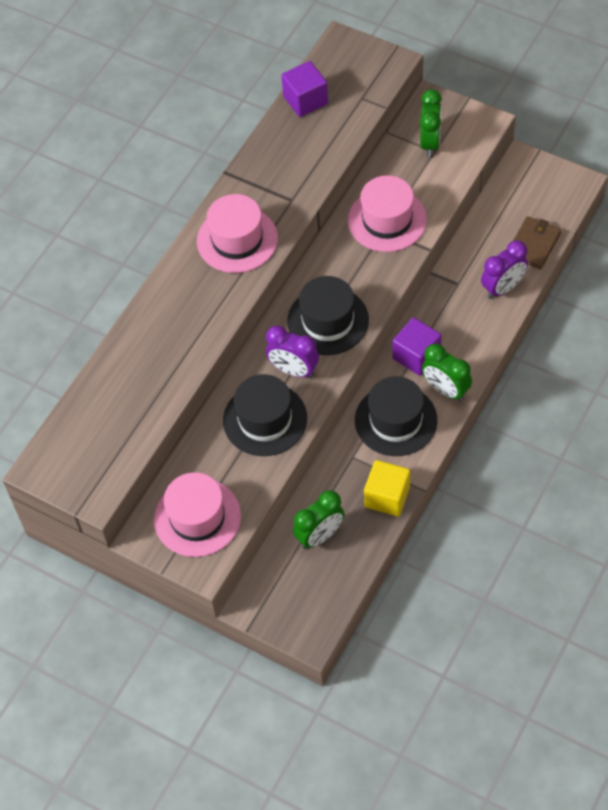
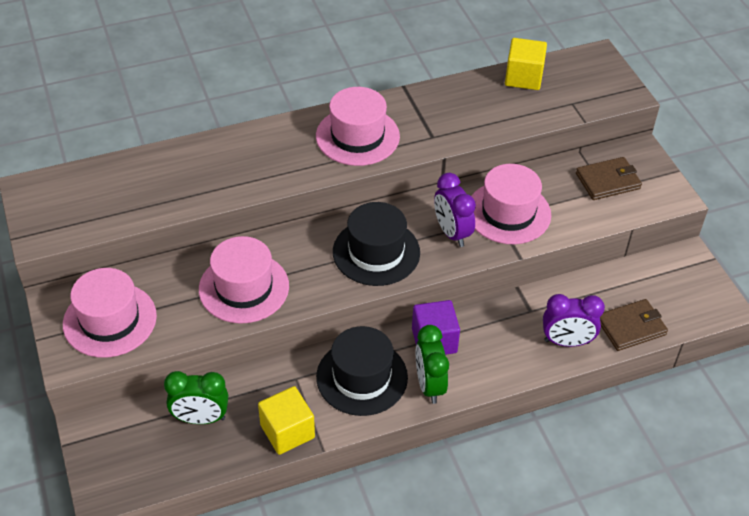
camera: 35 degrees right, 10 degrees down
(265, 419) = (244, 288): black hat -> pink hat
(293, 370) = (308, 268): purple clock -> purple clock (452, 233)
(305, 100) = (523, 77): purple cube -> yellow cube
(430, 143) = (608, 181): green clock -> brown wallet

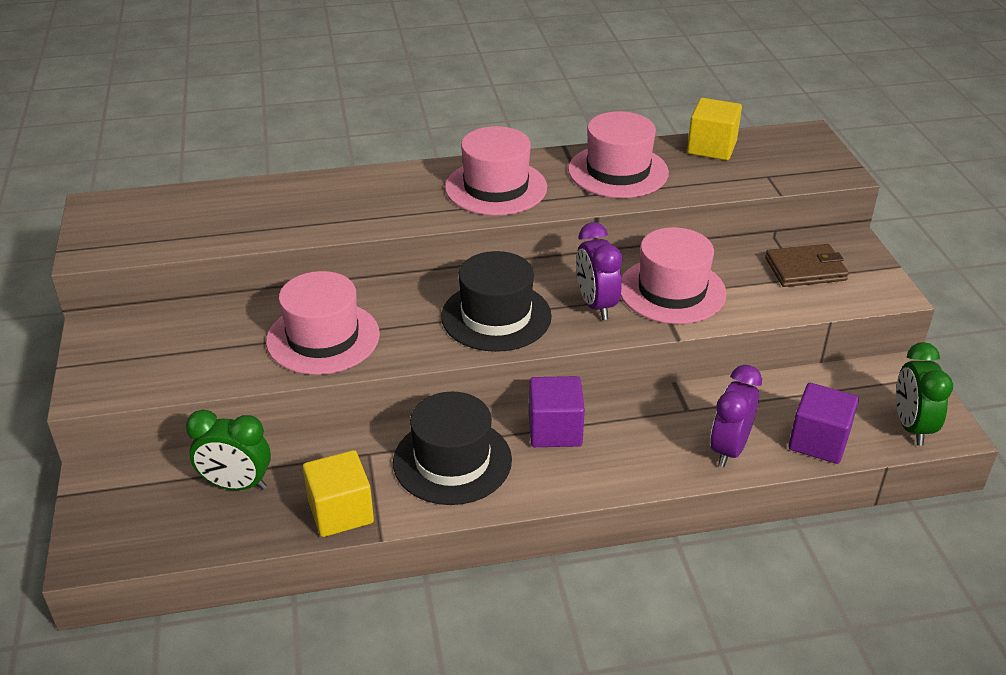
camera: 10 degrees right, 10 degrees down
(110, 320) = (151, 355): pink hat -> pink hat (618, 171)
(429, 385) = (537, 479): green clock -> green clock (911, 427)
(566, 342) = (729, 449): purple clock -> purple clock turned 105 degrees clockwise
(631, 327) = (818, 441): brown wallet -> purple cube

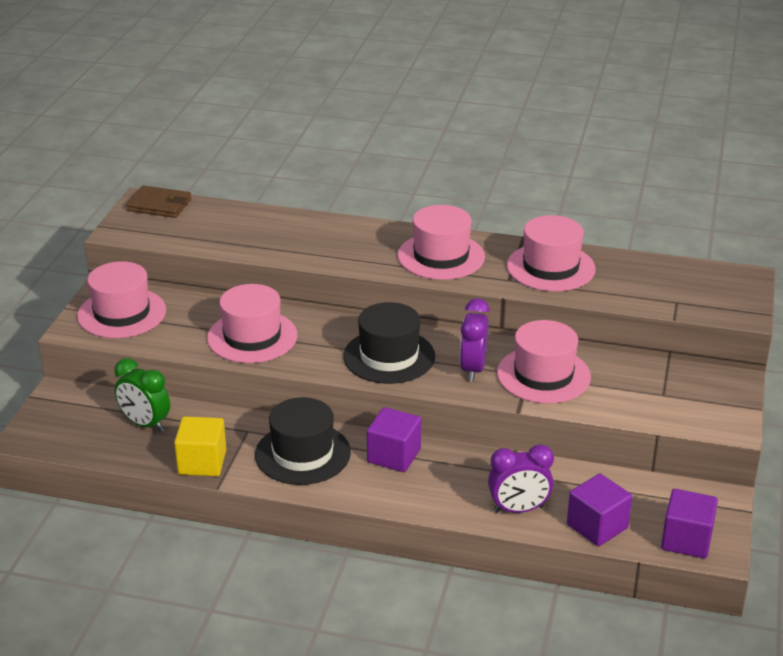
camera: 25 degrees right, 5 degrees down
(139, 353) = (122, 313): none -> pink hat
(711, 148) = (648, 267): yellow cube -> none
(729, 449) = (518, 509): purple clock -> purple clock turned 150 degrees counterclockwise
(805, 269) = (673, 389): brown wallet -> brown wallet (159, 205)
(911, 427) = (686, 540): green clock -> purple cube

